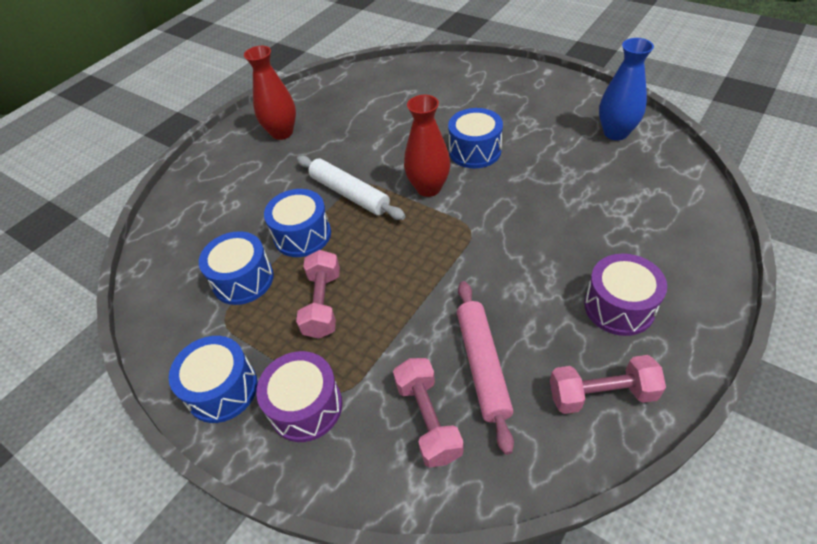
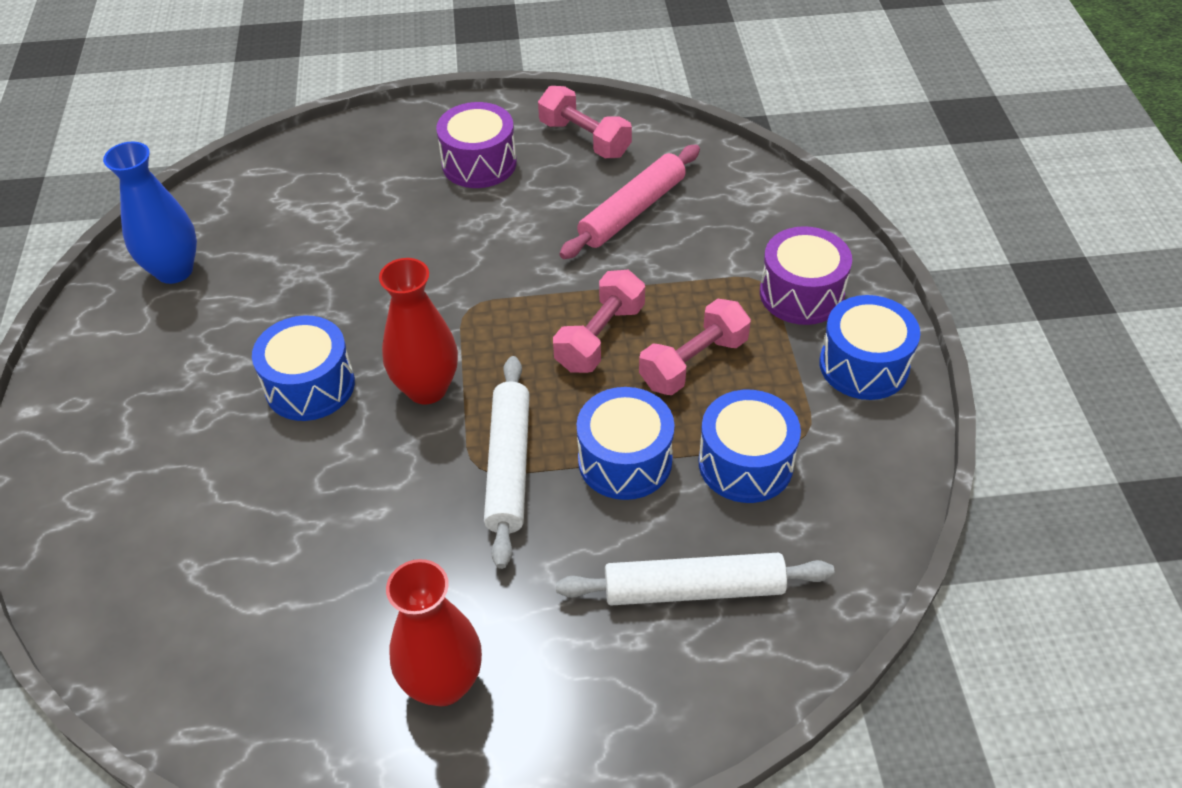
camera: 135 degrees left, 0 degrees up
(219, 218) = (693, 589): none -> white rolling pin
(428, 419) = (718, 215): pink dumbbell -> pink dumbbell (600, 337)

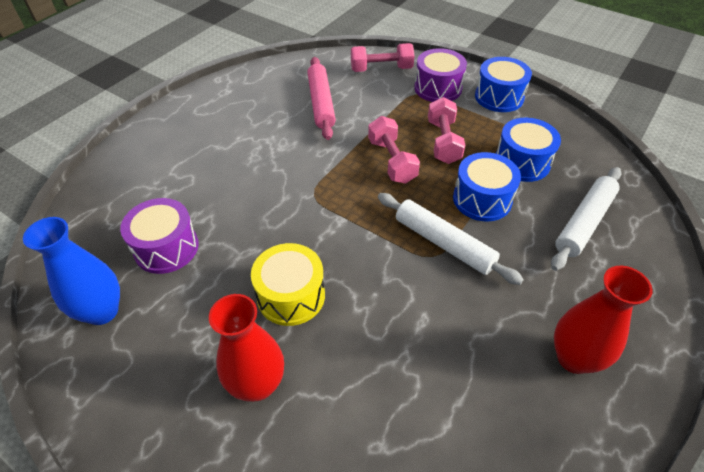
camera: 50 degrees left, 0 degrees up
(310, 386) = (291, 296): blue drum -> yellow drum
(427, 389) = (353, 245): red vase -> red vase (257, 384)
(479, 163) = (212, 131): purple drum -> purple drum (166, 248)
(585, 139) = (250, 88): pink dumbbell -> pink dumbbell (381, 69)

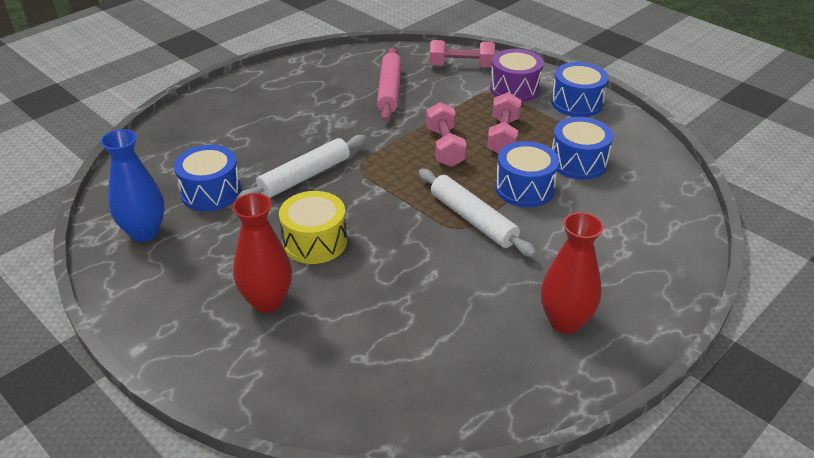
camera: 10 degrees right, 10 degrees down
(166, 248) = (211, 192): purple drum -> blue drum
(584, 223) = (621, 219): white rolling pin -> white rolling pin (305, 177)

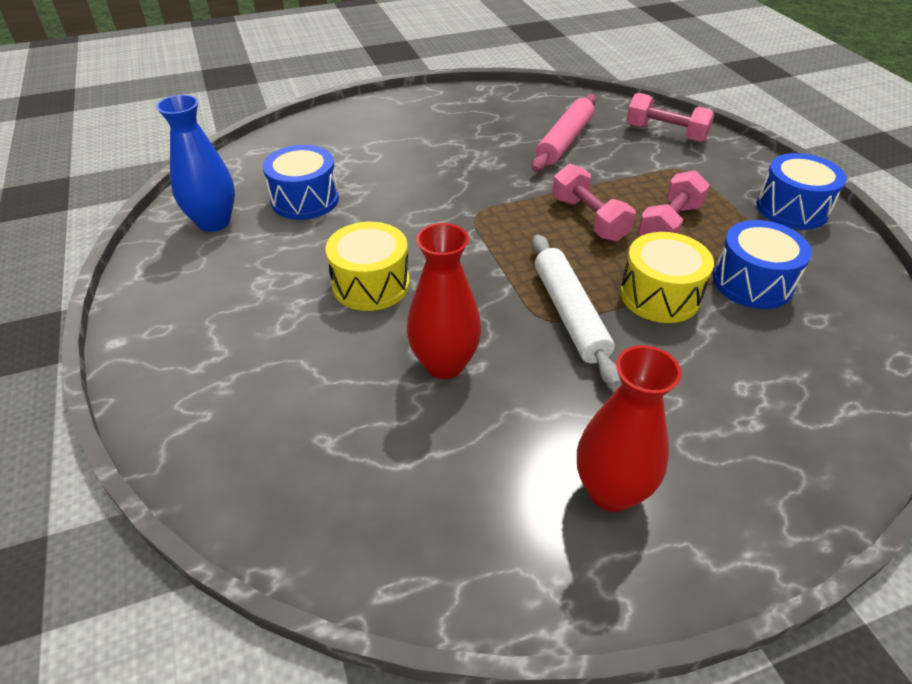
camera: 25 degrees right, 5 degrees up
(267, 301) = (275, 335): red vase -> red vase (444, 364)
(305, 177) = (410, 209): white rolling pin -> none
(445, 147) = (589, 219): pink dumbbell -> pink dumbbell turned 45 degrees counterclockwise
(514, 89) = (717, 173): purple drum -> none
(524, 188) = (659, 295): blue drum -> yellow drum

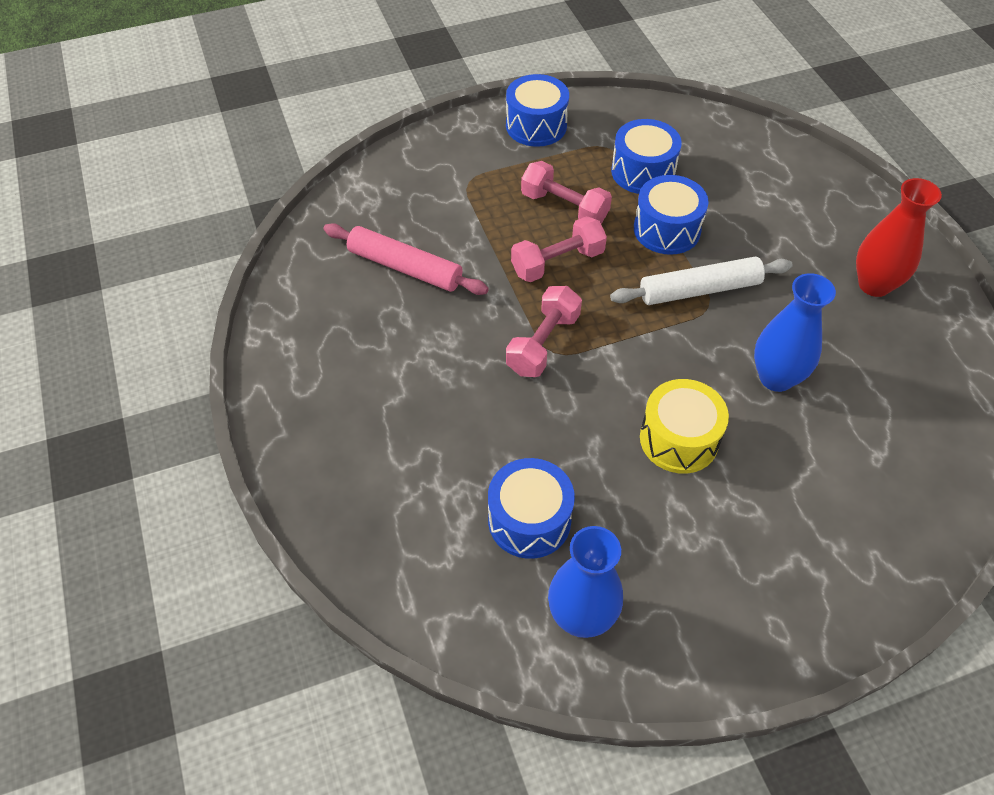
camera: 90 degrees left, 10 degrees up
(444, 364) = (776, 377): red vase -> blue vase
(659, 295) = (667, 229): yellow drum -> blue drum
(665, 133) = (395, 183): pink dumbbell -> pink dumbbell (543, 343)

